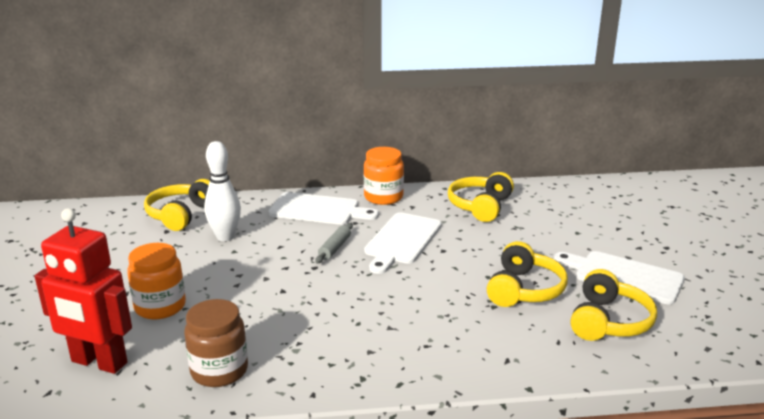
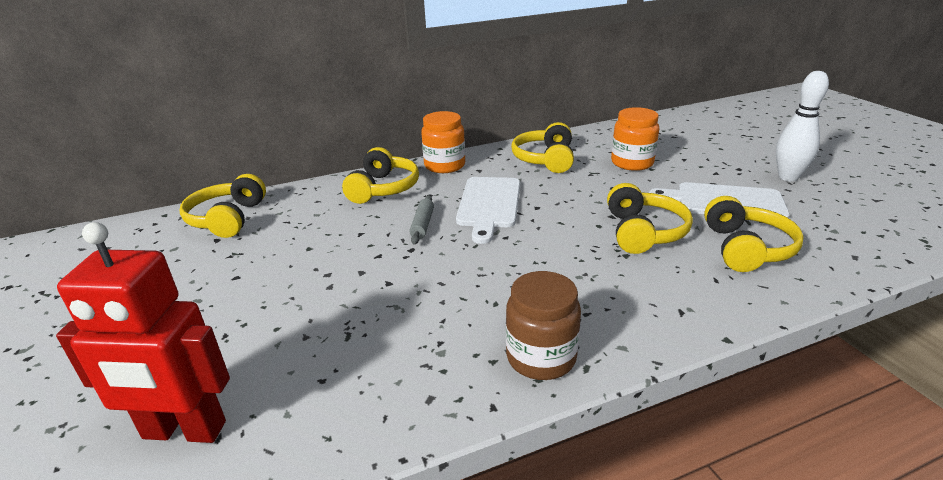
camera: 15 degrees left, 5 degrees up
(160, 307) = (243, 333): orange jar -> orange jar (632, 163)
(219, 371) = (358, 403): brown jar -> brown jar (541, 357)
(225, 237) = (291, 234): white bowling pin -> white bowling pin (788, 177)
(318, 210) = (383, 188): white cutting board -> yellow headphones

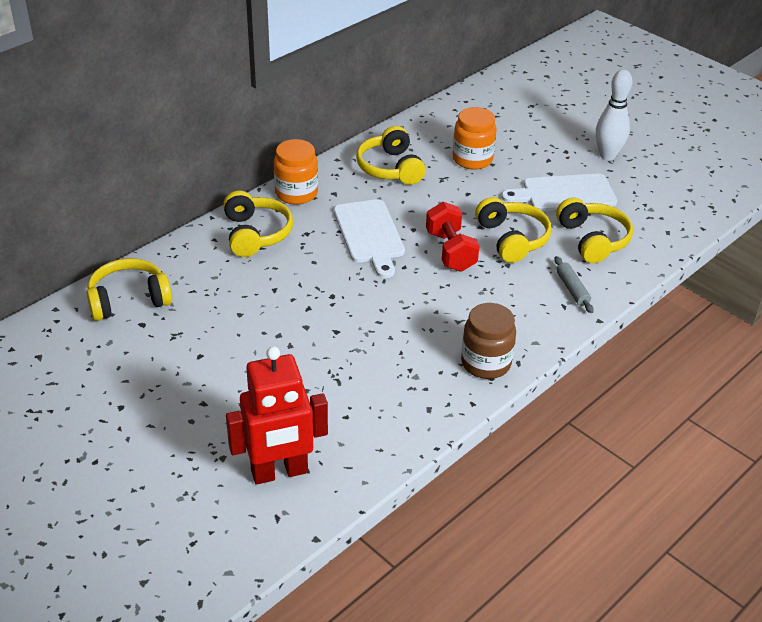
camera: 25 degrees left, 10 degrees up
(227, 218) = (129, 300): yellow headphones -> yellow headphones turned 90 degrees clockwise
(422, 225) = (324, 268): grey rolling pin -> grey rolling pin (572, 289)
(565, 232) = (450, 251): none -> red dumbbell

